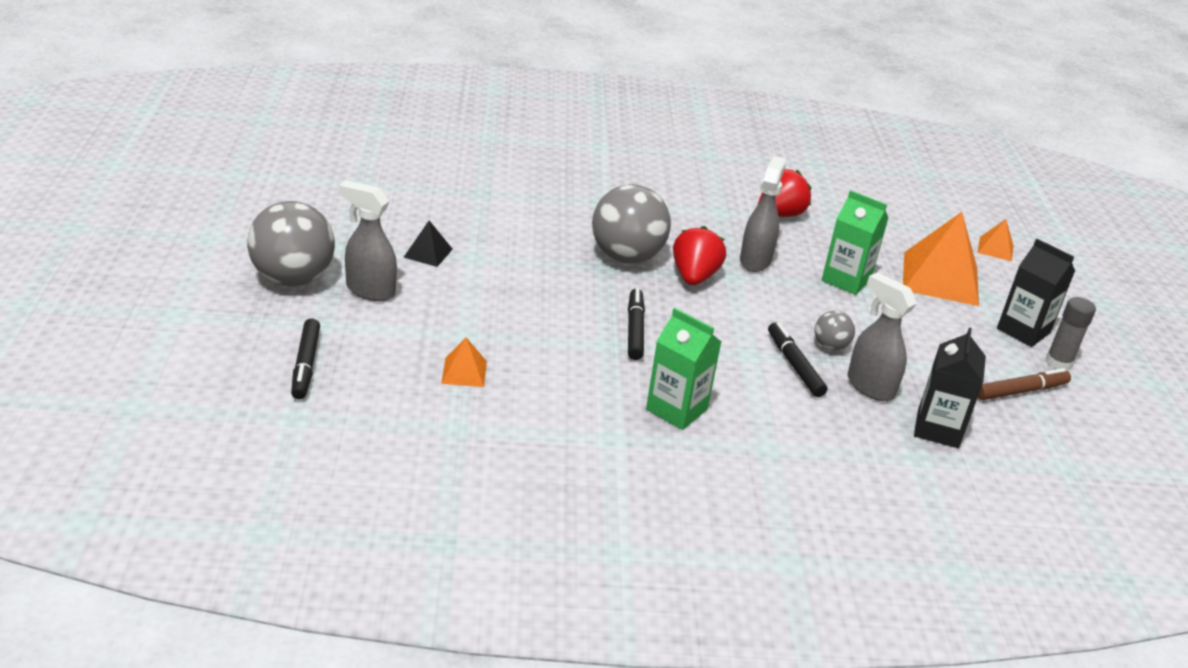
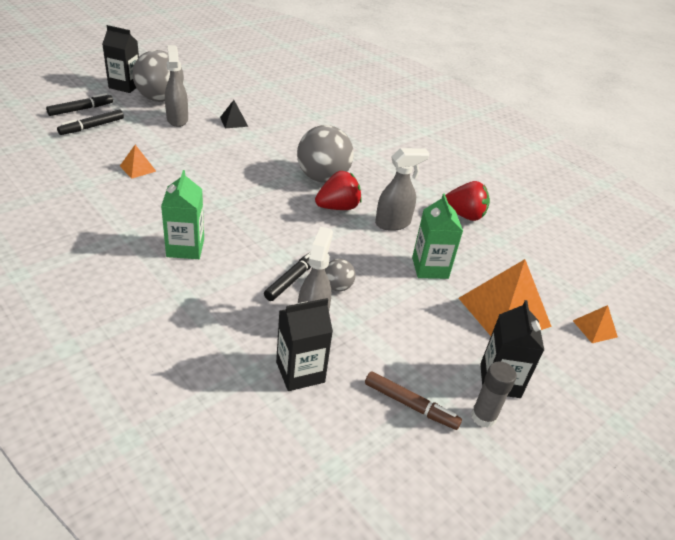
camera: 50 degrees right, 5 degrees up
(213, 290) = (125, 86): none -> black carton
(634, 330) = (250, 206): black marker -> black marker (81, 109)

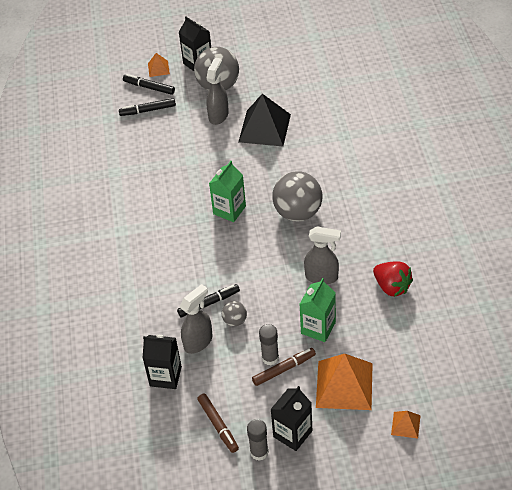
camera: 40 degrees right, 10 degrees up
(81, 109) = (149, 87): black marker -> black marker turned 150 degrees counterclockwise
(138, 168) = (159, 165): orange pyramid -> orange pyramid (158, 68)
(185, 248) = (151, 253): green carton -> green carton (229, 210)
(233, 121) = (264, 128): black pyramid -> black pyramid, size x2.11
(338, 207) = (288, 247): red strawberry -> none
(407, 311) = (270, 358): none -> grey glue stick
(431, 317) = (284, 369): none -> brown marker

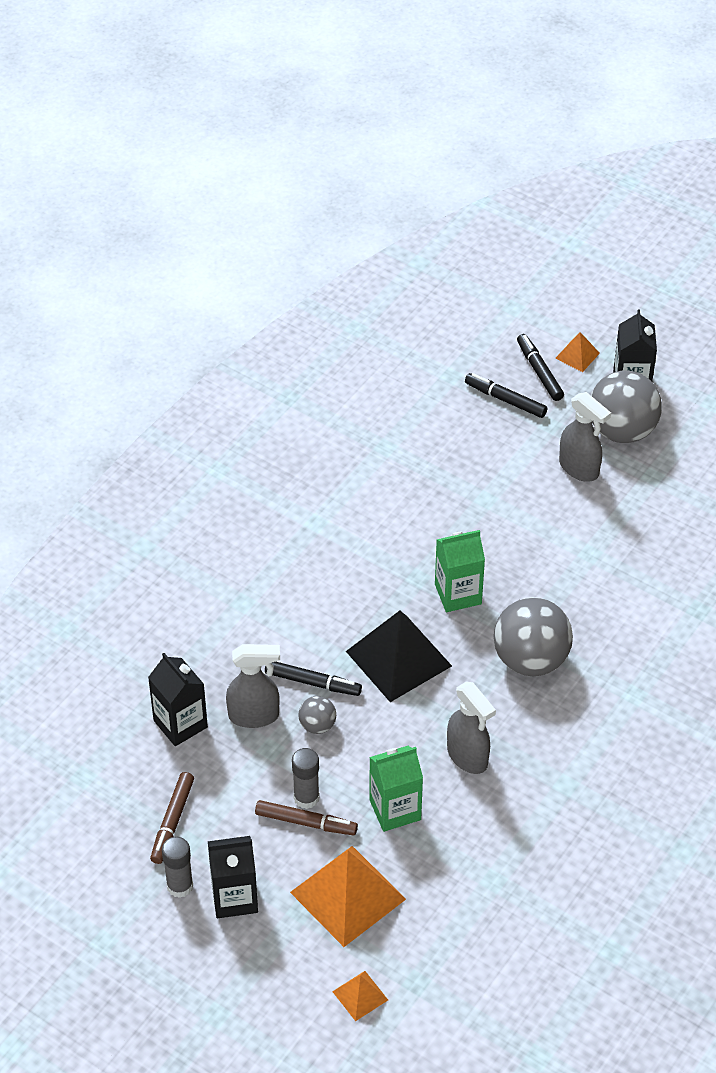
camera: 40 degrees right, 0 degrees up
(218, 115) = (579, 468): grey spray bottle -> grey spray bottle turned 75 degrees clockwise
(264, 128) = (614, 526): black pyramid -> black pyramid (398, 658)
(392, 287) = (532, 835): red strawberry -> none

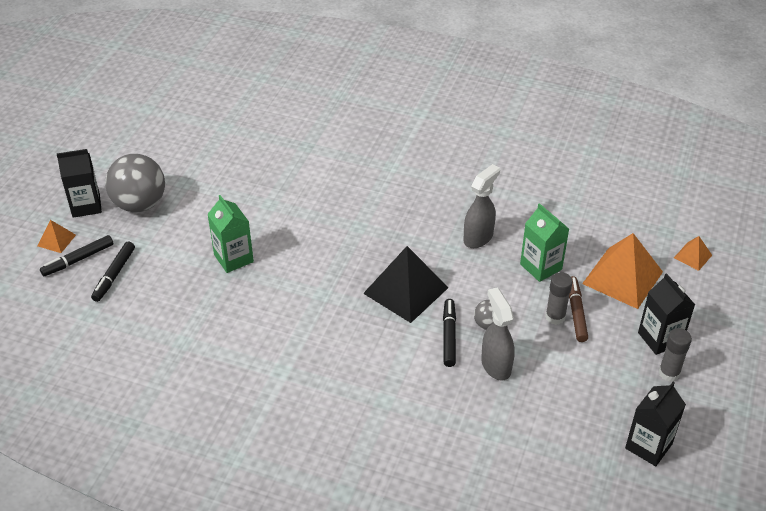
camera: 105 degrees left, 5 degrees down
(172, 822) = (617, 392): brown marker -> none
(180, 724) = (524, 412): black carton -> black carton (648, 446)
(458, 594) = (331, 268): green carton -> green carton (233, 258)
(530, 660) = (380, 219): grey ball -> none
(579, 468) = (184, 221): grey spray bottle -> none

